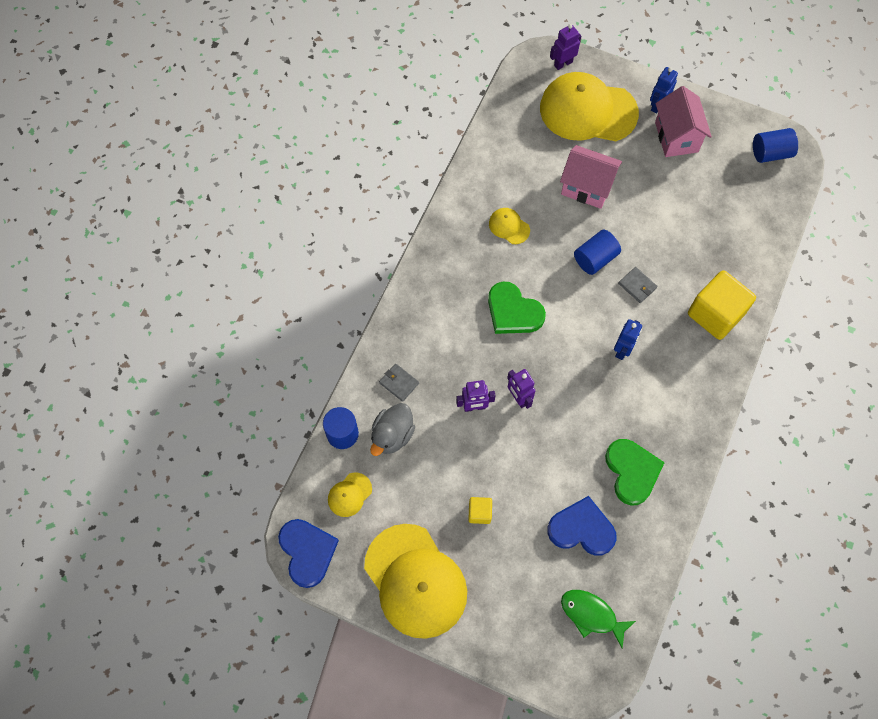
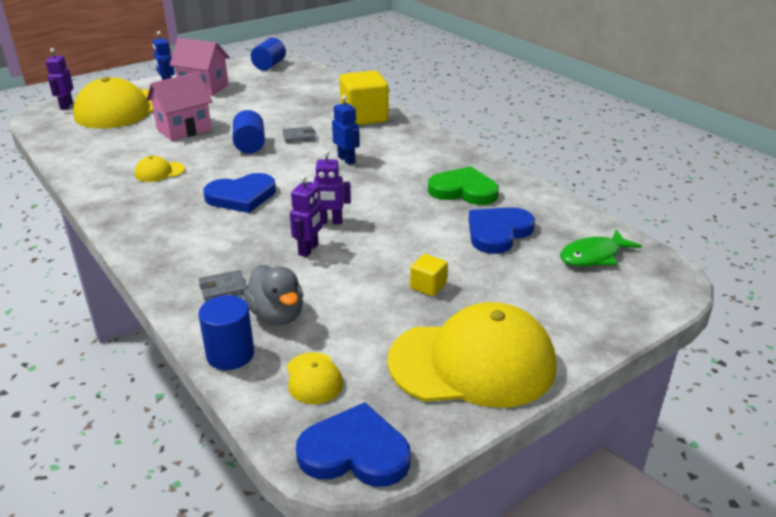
camera: 60 degrees left, 35 degrees down
(513, 312) = (241, 196): green heart -> blue heart

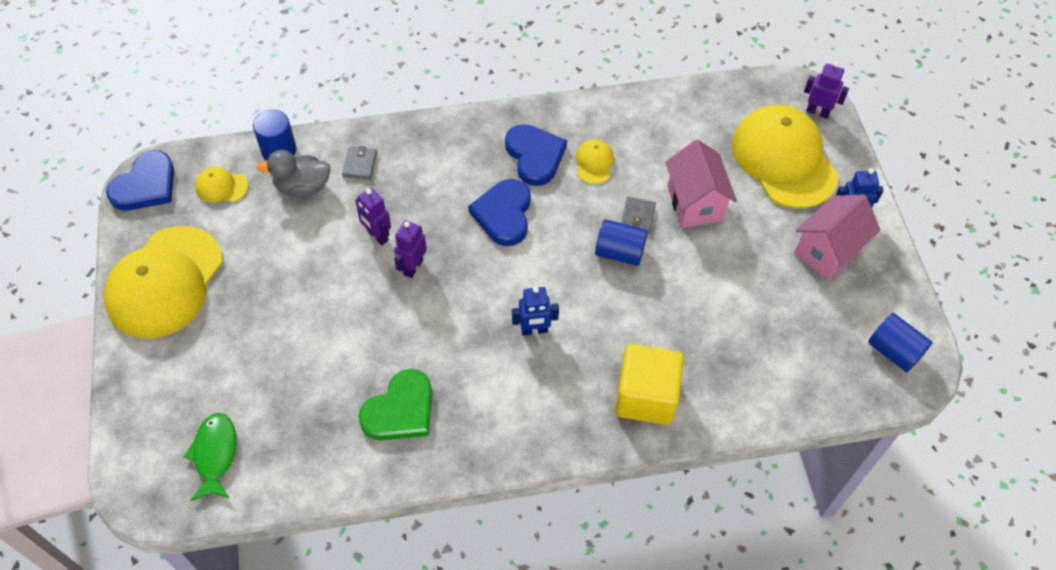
camera: 115 degrees right, 25 degrees up
(299, 137) = (619, 305): grey wallet -> grey wallet (637, 216)
(428, 286) = (267, 298): yellow cube -> none
(498, 232) = (305, 396): blue heart -> blue heart (535, 156)

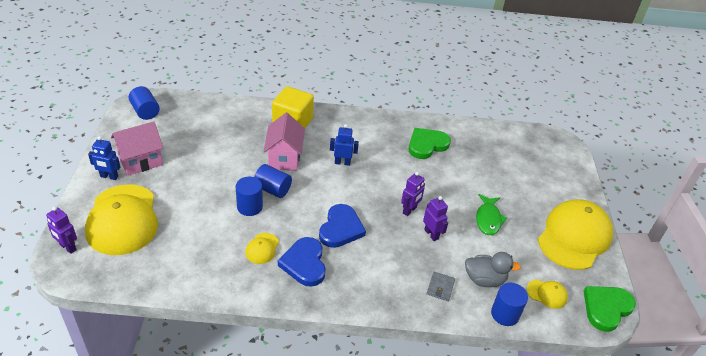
camera: 170 degrees left, 15 degrees down
(145, 185) = (606, 308): blue heart -> green heart
(215, 454) = (526, 148): green fish -> green fish (488, 219)
(637, 216) = (249, 207): grey wallet -> blue cylinder
(695, 203) = (206, 206): pink house -> pink house (284, 158)

